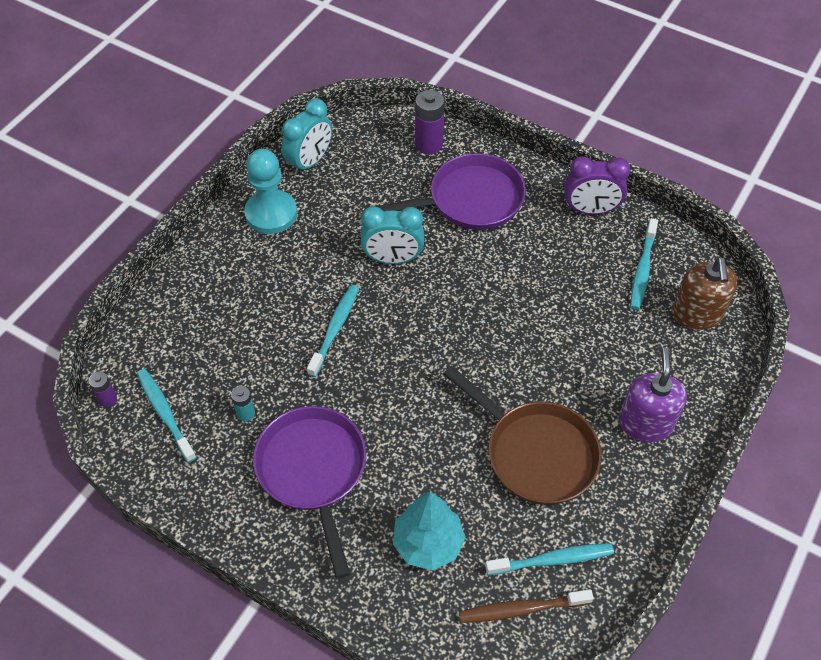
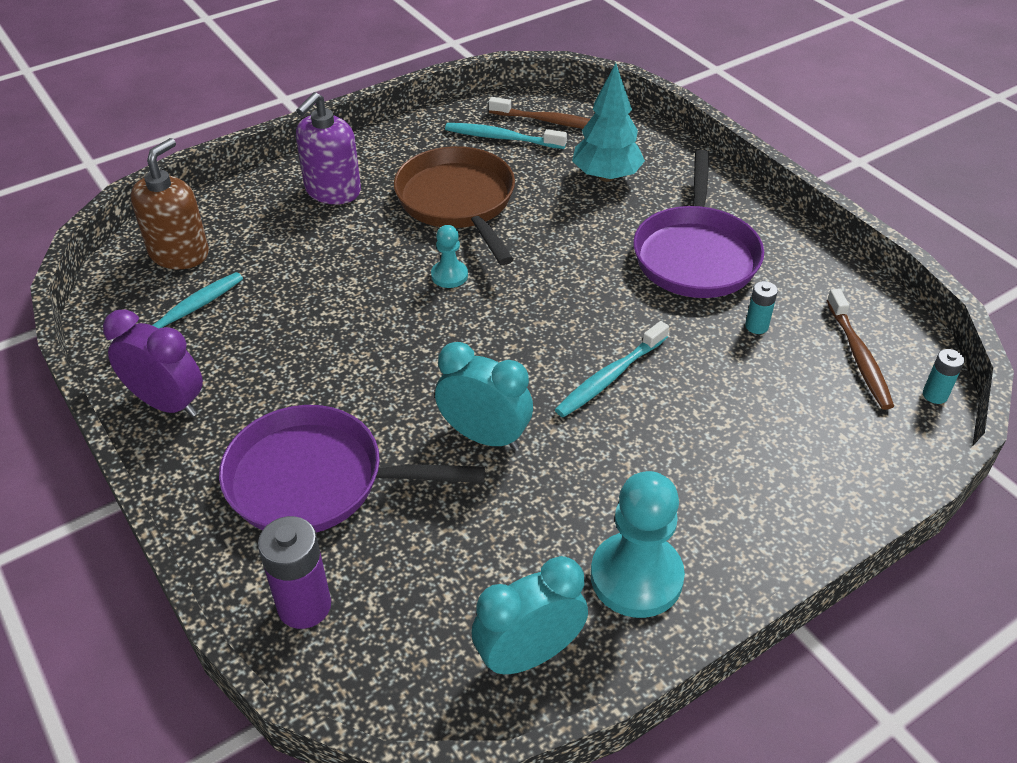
camera: 155 degrees left, 10 degrees down
(108, 399) = (935, 395): purple battery -> turquoise battery
(165, 414) = (859, 356): turquoise toothbrush -> brown toothbrush
(492, 372) = (449, 275): none -> turquoise pawn

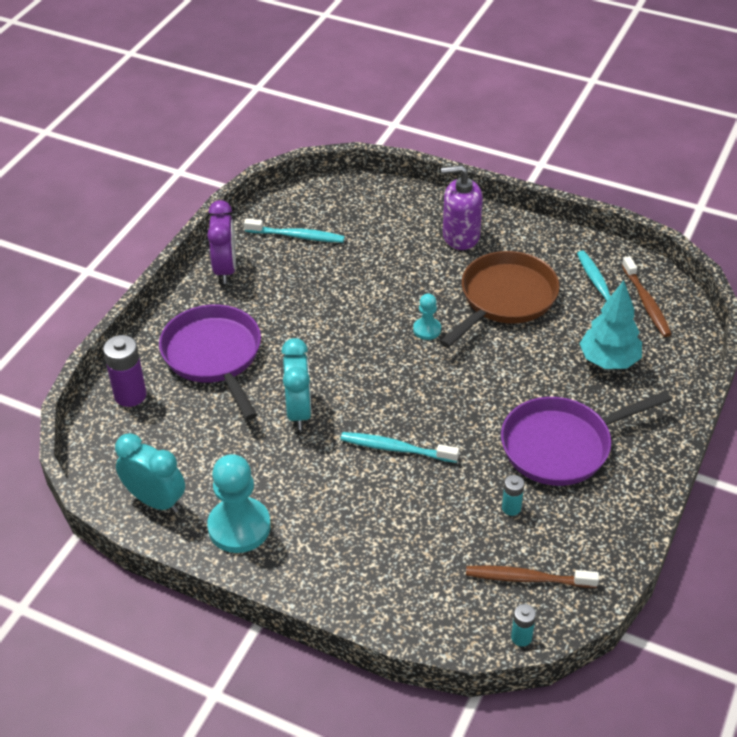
camera: 60 degrees right, 0 degrees up
(179, 253) = (344, 205): brown soap dispenser -> none
(859, 356) = (527, 578): brown toothbrush -> brown toothbrush turned 45 degrees clockwise

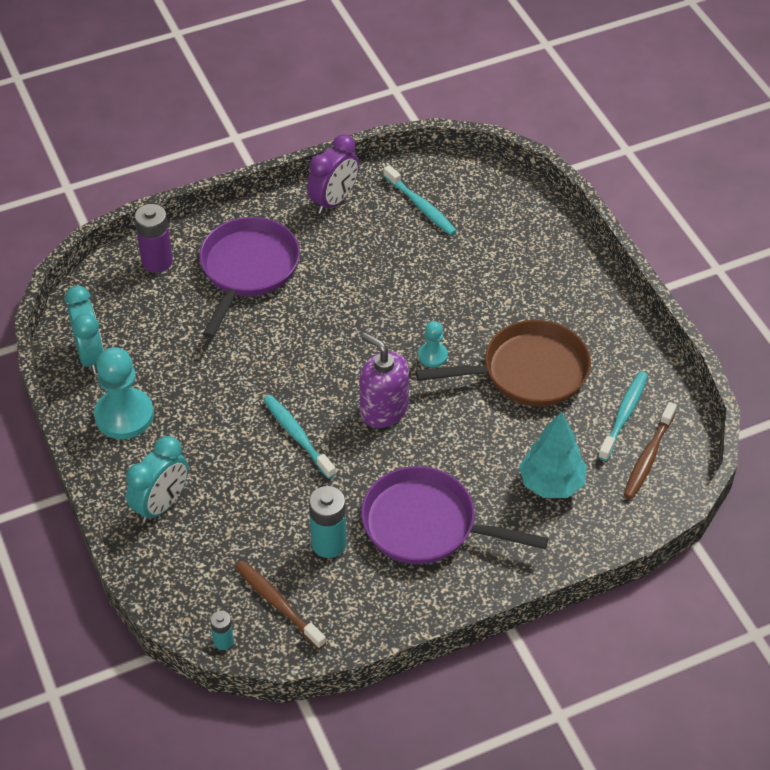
camera: 40 degrees right, 5 degrees up
(299, 411) = (260, 356): turquoise clock -> turquoise clock (161, 504)
(460, 236) = (557, 291): purple soap dispenser -> purple soap dispenser (383, 409)
(511, 508) = (329, 543): turquoise battery -> turquoise battery, size x1.82

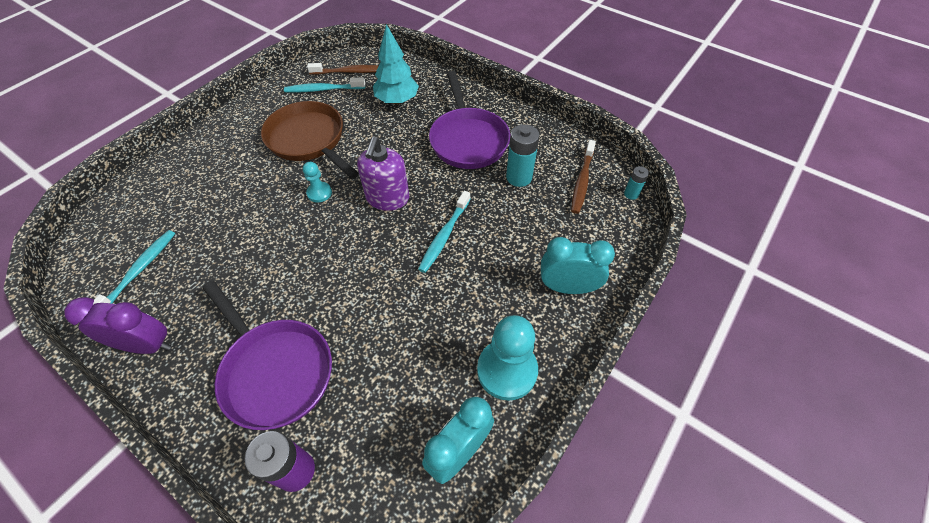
camera: 120 degrees left, 5 degrees up
(247, 270) = (275, 370): purple pan -> purple pan turned 120 degrees counterclockwise

